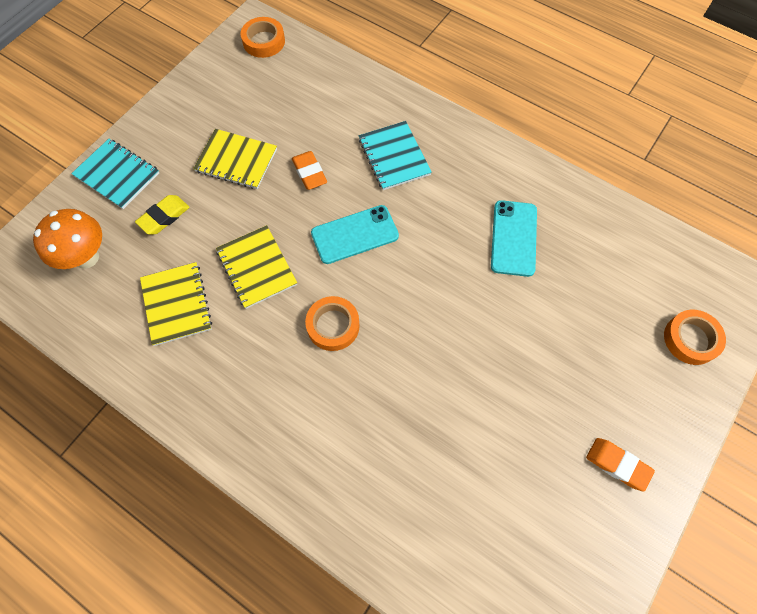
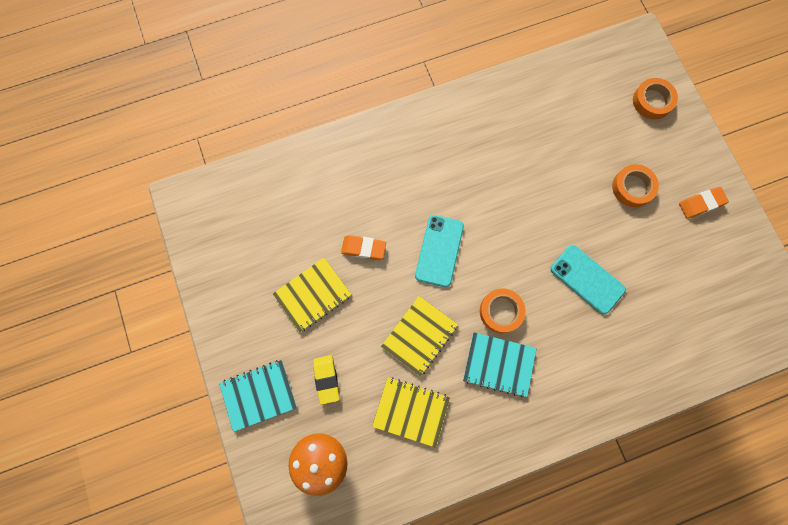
camera: 55 degrees left, 10 degrees up
(257, 267) = (419, 336): yellow notebook -> yellow notebook turned 60 degrees counterclockwise
(264, 41) = (208, 204): orange tape -> orange tape (632, 187)
(394, 157) = (393, 180): turquoise notebook -> turquoise notebook (499, 364)
(514, 238) = (514, 149): turquoise phone -> turquoise phone (587, 279)

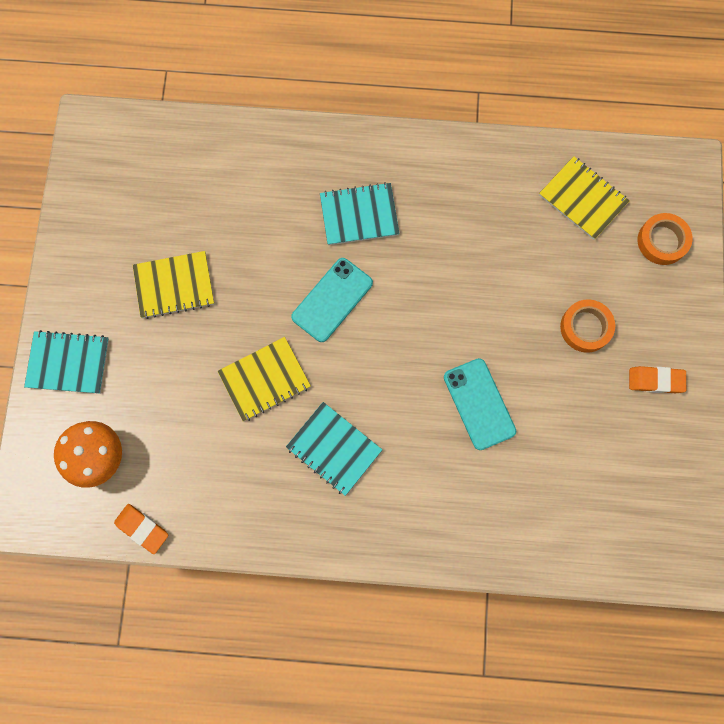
camera: 25 degrees right, 0 degrees up
(326, 379) = (145, 379): yellow eraser -> none
(363, 248) = (252, 261): orange eraser -> orange eraser (142, 528)
(411, 411) = (216, 453): yellow notebook -> yellow notebook (582, 199)
(426, 177) = (359, 215): none -> turquoise notebook
(501, 311) = (365, 394): orange tape -> none

